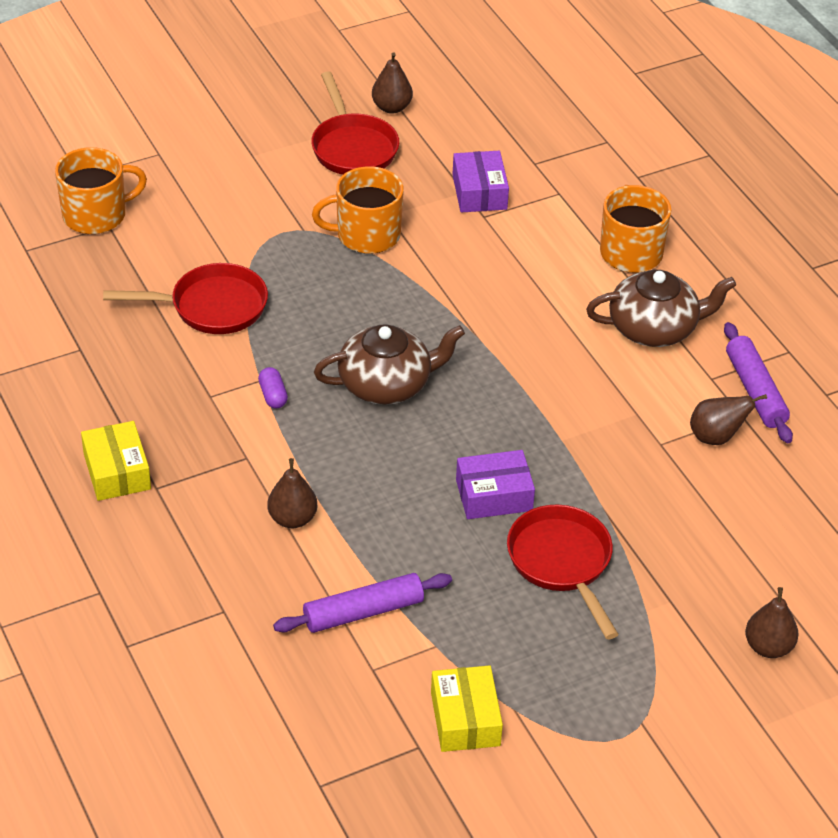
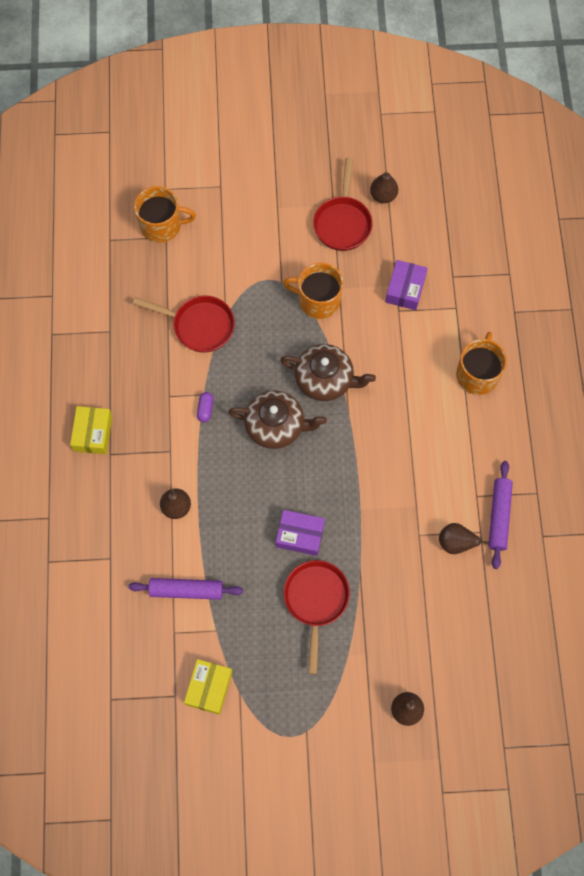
camera: 25 degrees right, 25 degrees up
(654, 328) = (461, 442): brown teapot -> brown teapot (325, 379)

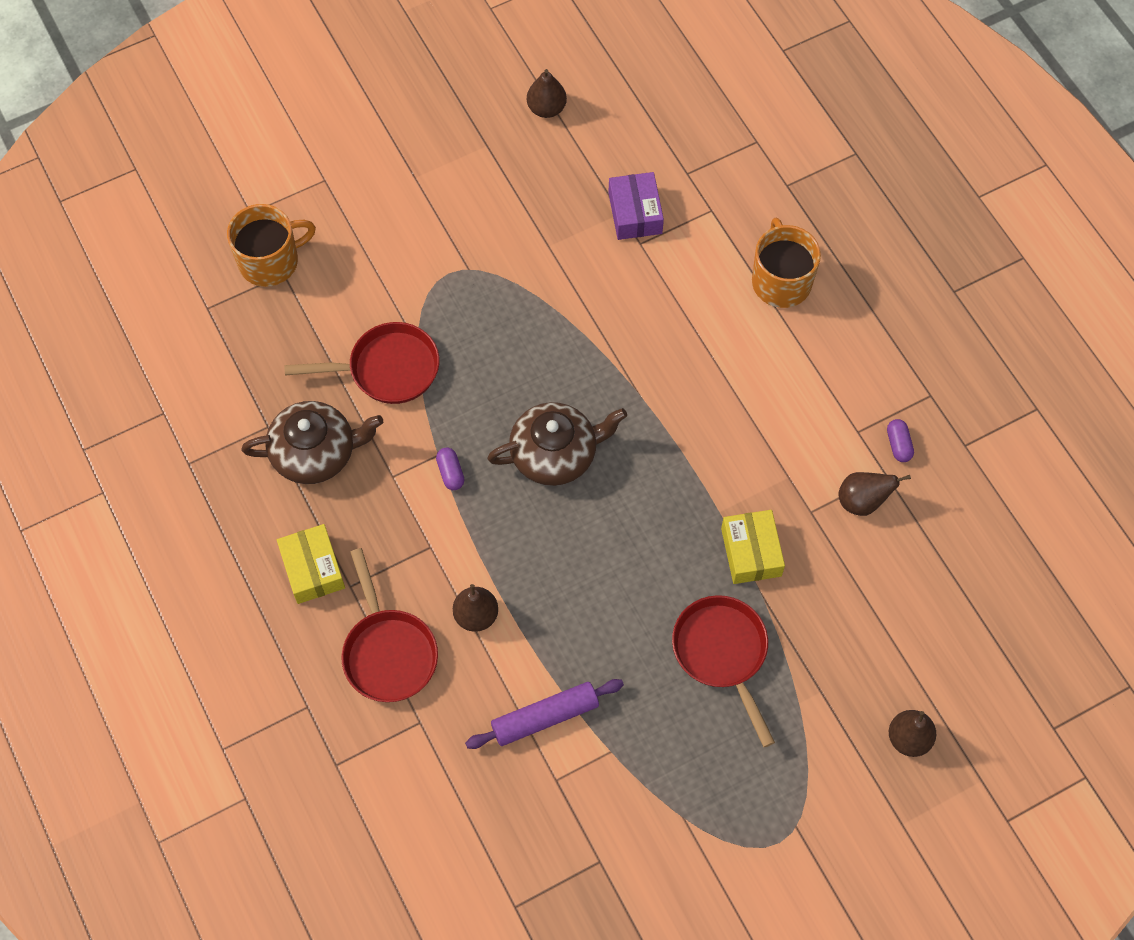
camera: 25 degrees left, 5 degrees down
(209, 688) = (640, 830): yellow box -> yellow box (751, 552)
(300, 535) = (658, 579): purple box -> none
(318, 300) = (529, 272): orange mug -> none
(325, 379) = (590, 368): brown teapot -> brown teapot (315, 453)
(342, 222) = (511, 162): red pan -> red pan (388, 652)
(498, 516) = (898, 445): purple rolling pin -> purple capsule

